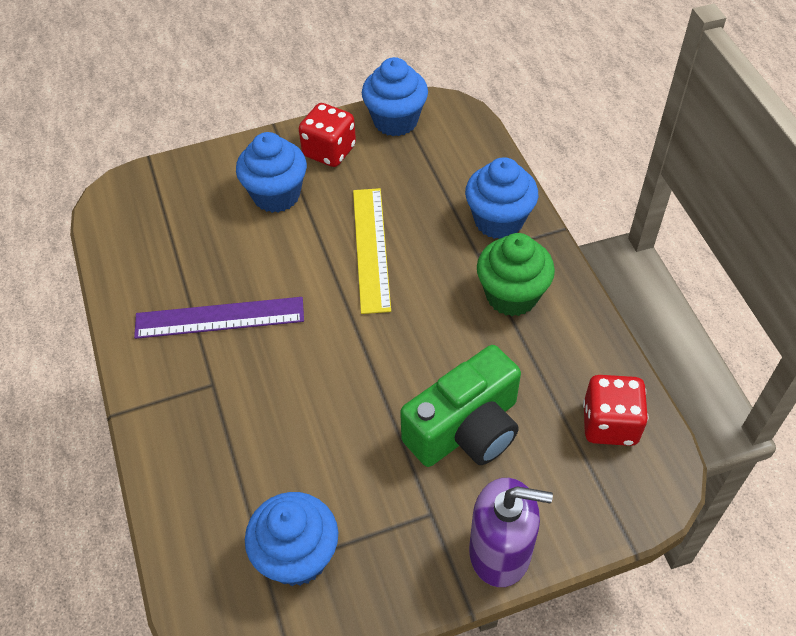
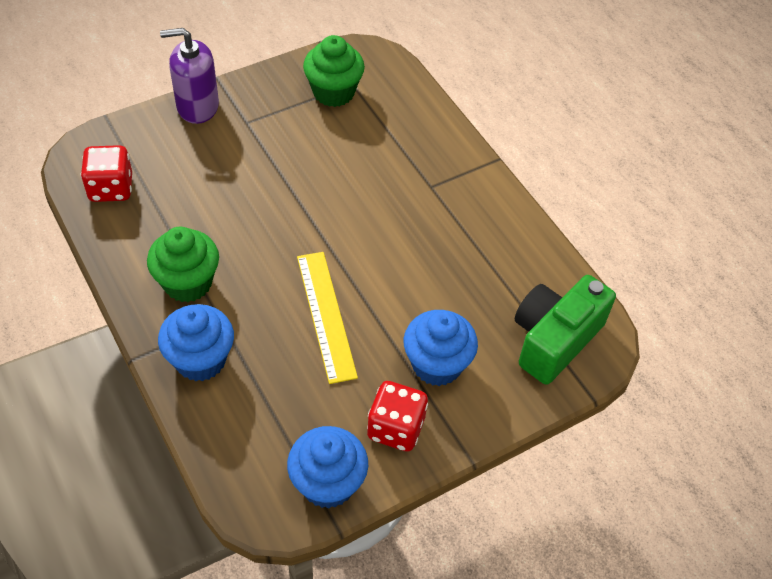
camera: 165 degrees right, 0 degrees up
(219, 317) = (446, 237): purple ruler -> none
(297, 556) = (333, 92): blue cupcake -> green cupcake
(466, 429) = (224, 174): green camera -> green camera (554, 339)

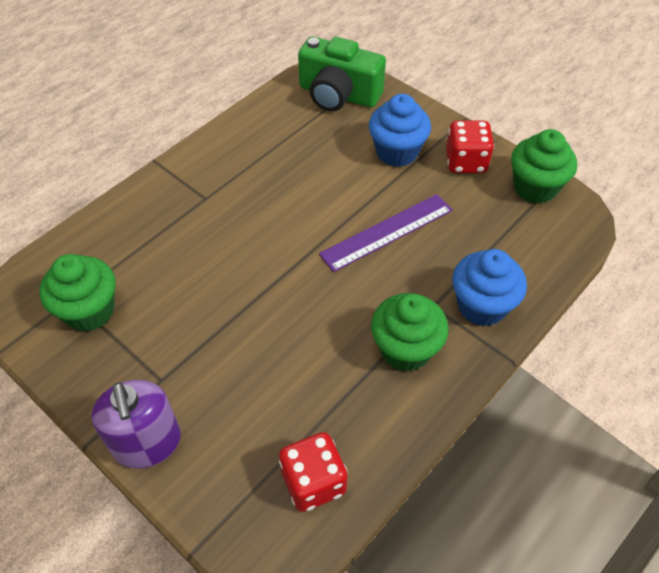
camera: 105 degrees left, 0 degrees up
(326, 315) = (387, 232): yellow ruler -> purple ruler
(328, 483) = (535, 188): blue cupcake -> green cupcake

